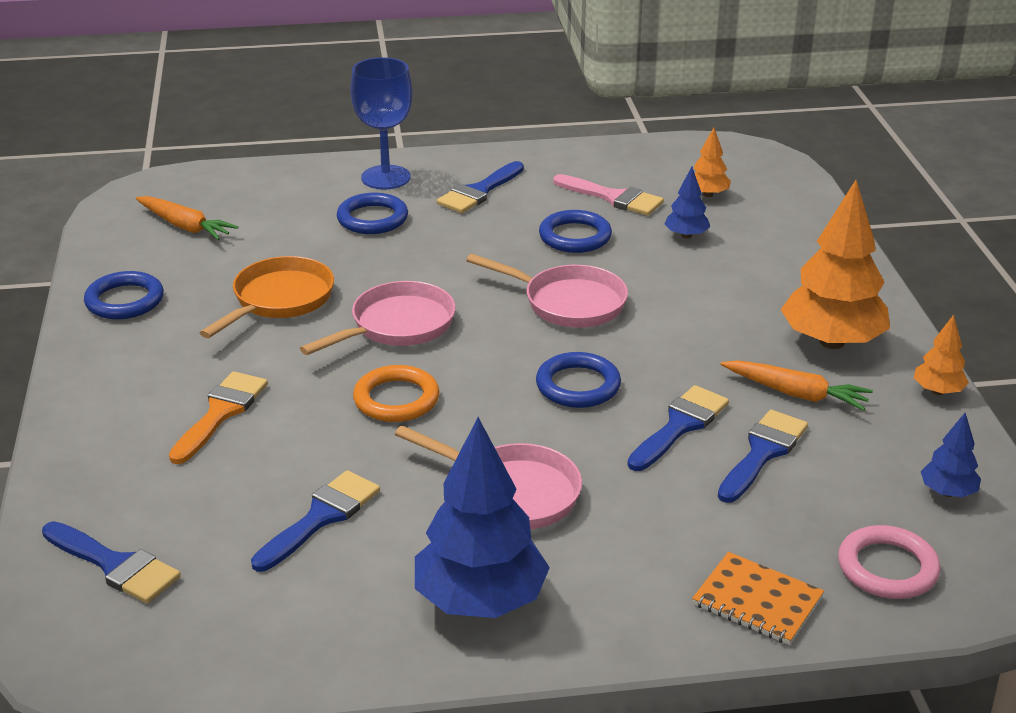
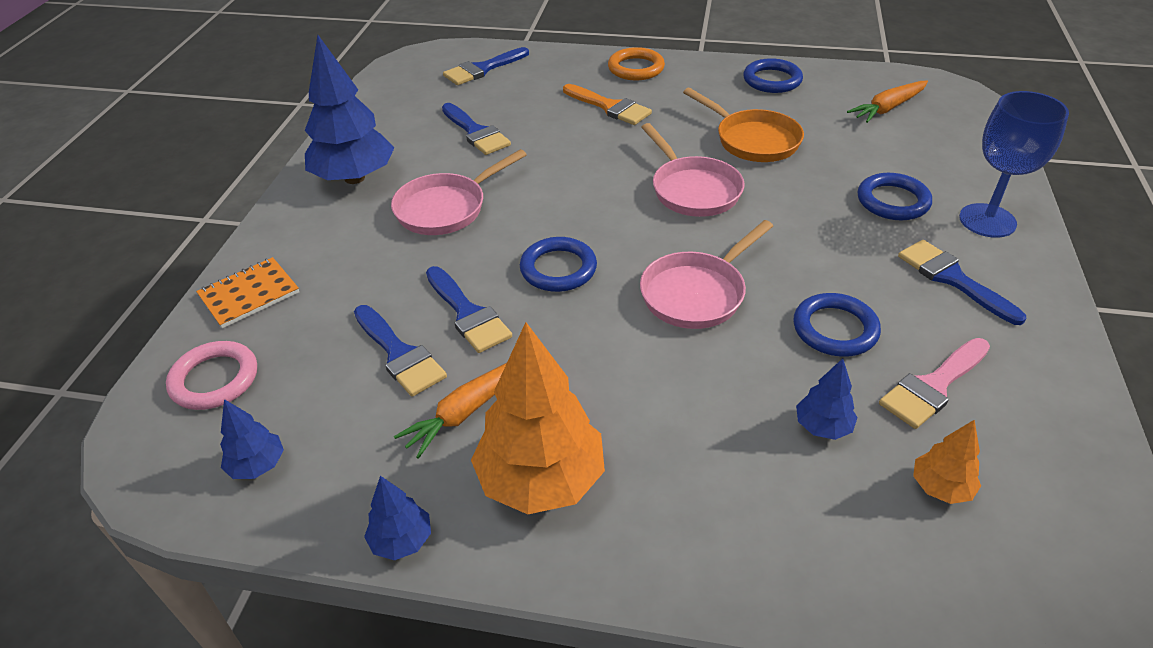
camera: 110 degrees right, 10 degrees up
(396, 399) = (588, 176): orange ring -> orange ring (636, 68)
(938, 391) = (402, 541): orange tree -> blue tree

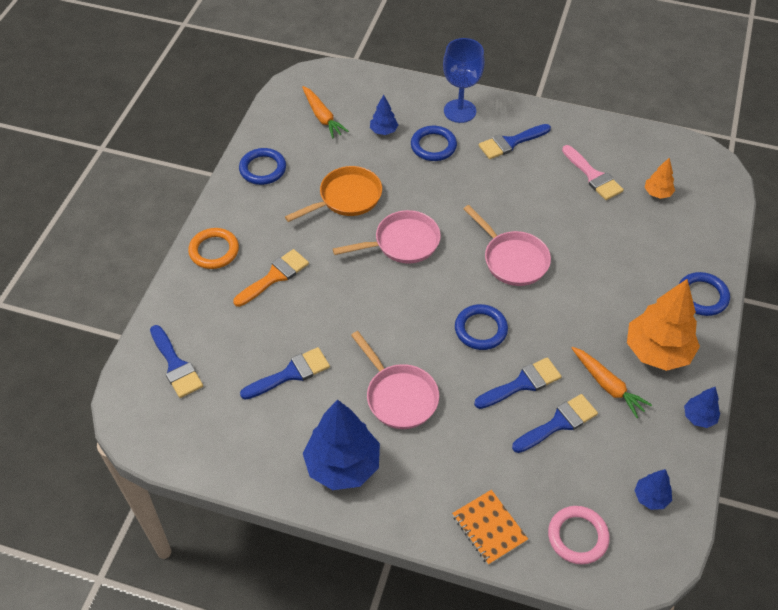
camera: 85 degrees left, 10 degrees up
(822, 427) = (620, 226): blue tree -> blue tree (383, 131)
(835, 329) = (548, 203): blue ring -> blue ring (702, 296)

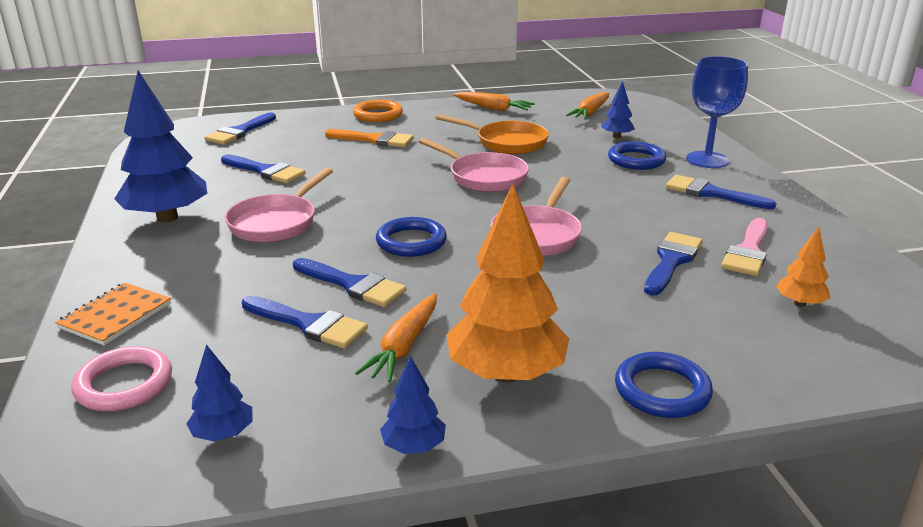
camera: 60 degrees right, 25 degrees down
(263, 169) = (493, 108): blue ring -> orange carrot
(583, 216) = (671, 261): none -> blue brush

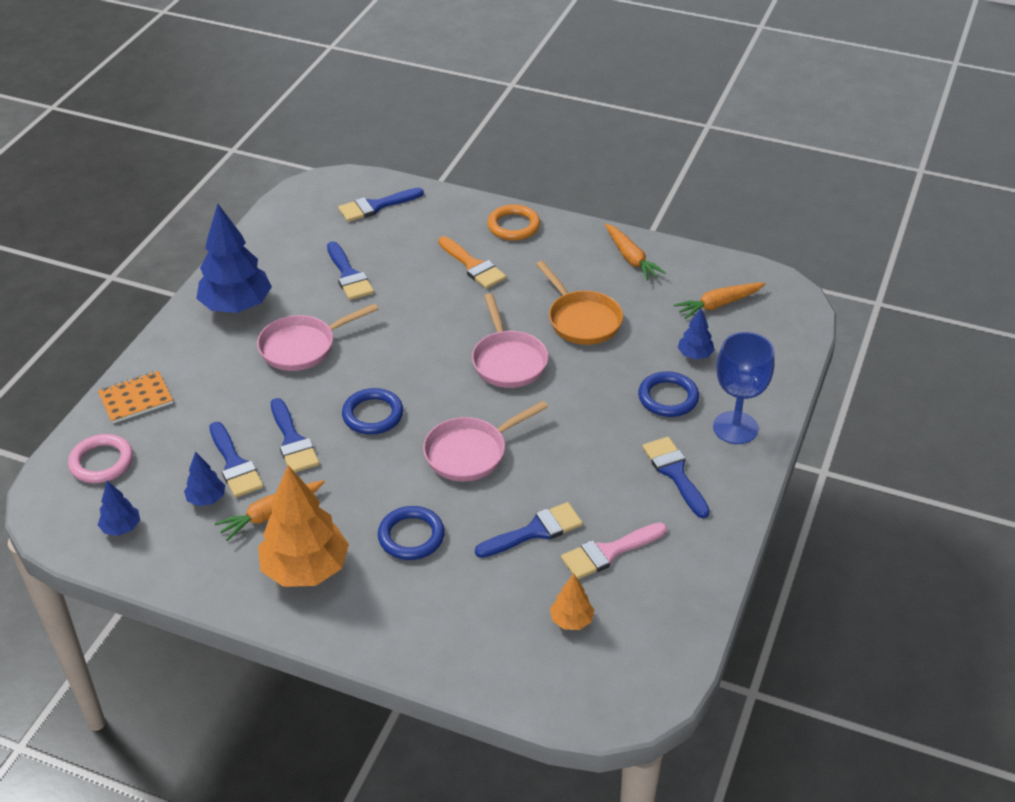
camera: 35 degrees right, 15 degrees up
(414, 446) = (204, 592): blue tree -> blue tree (206, 499)
(662, 390) = (381, 634): blue ring -> blue ring (411, 536)

